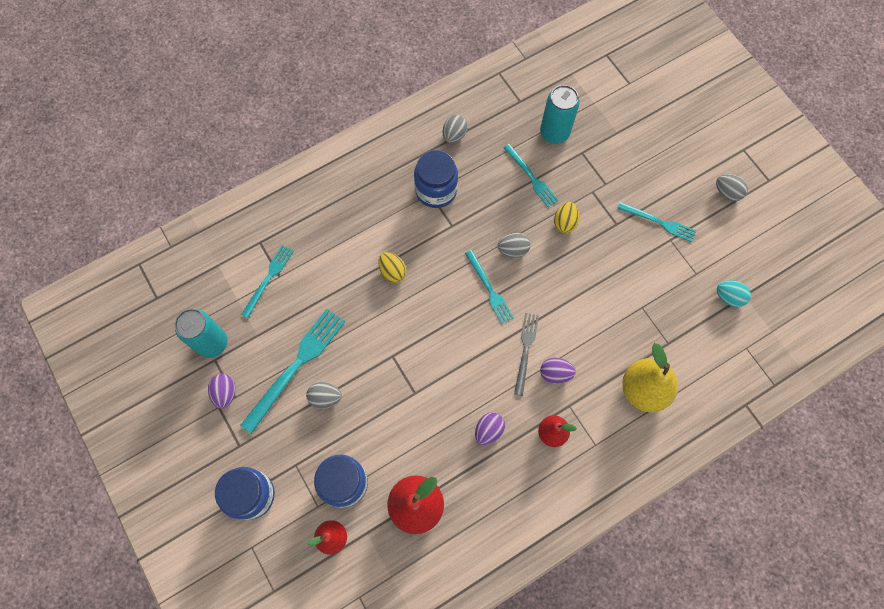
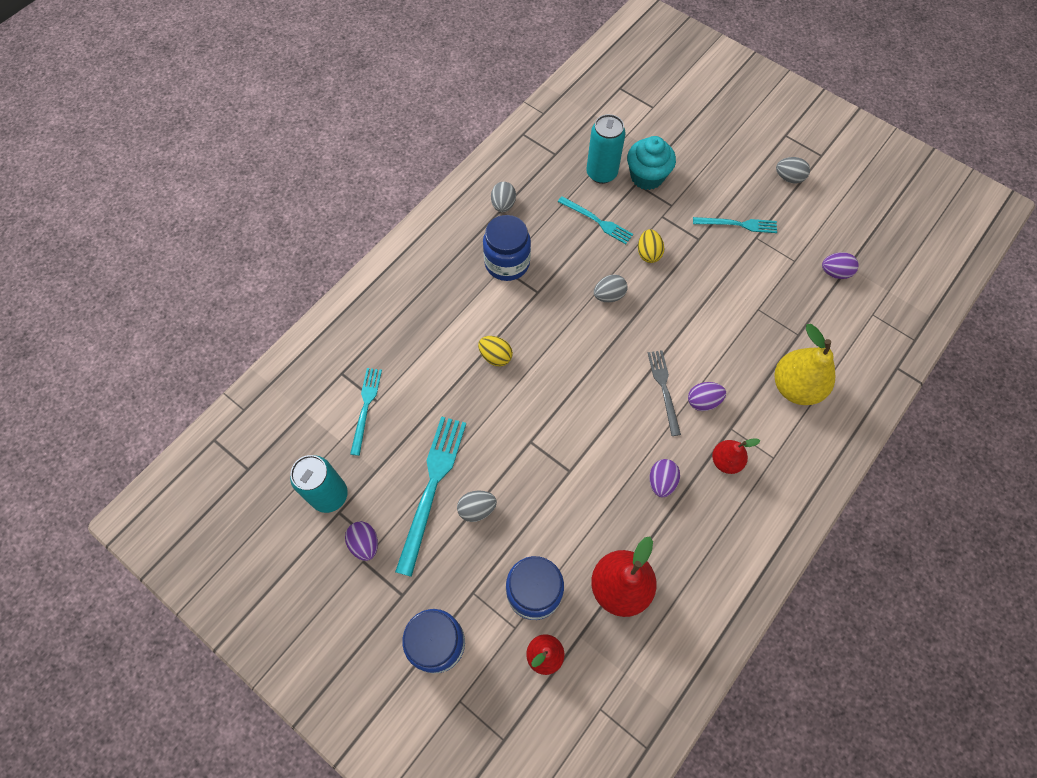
camera: 20 degrees left, 5 degrees down
(489, 289) = (601, 341): turquoise fork -> none
(594, 149) = (647, 176): none -> turquoise cupcake
(729, 297) = (835, 272): turquoise egg -> purple egg

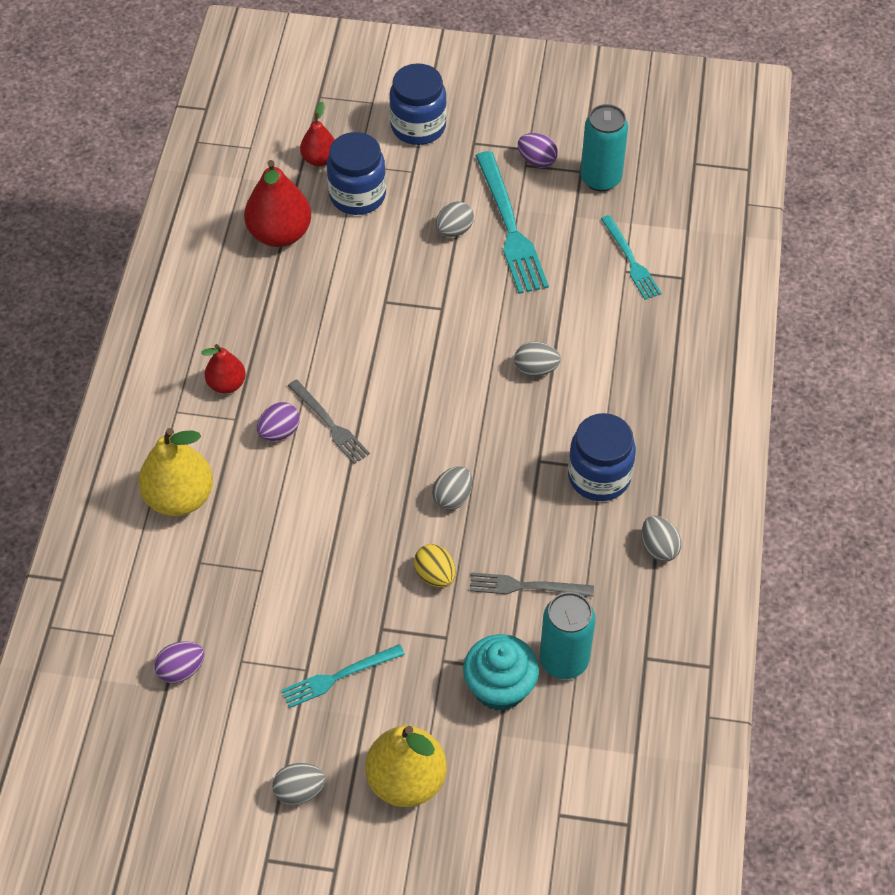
camera: 150 degrees right, 10 degrees down
(495, 356) = (536, 369): yellow egg -> grey egg
(597, 221) = (526, 586): turquoise fork -> grey fork
(661, 482) = (285, 335): purple egg -> none
(726, 156) = (406, 780): none -> yellow pear

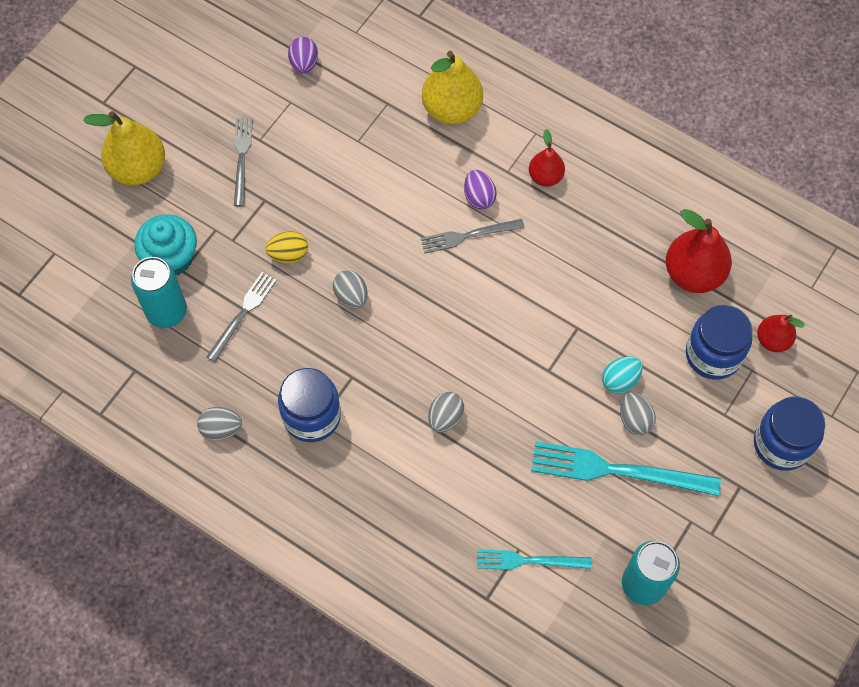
camera: 115 degrees right, 10 degrees up
(299, 791) = (170, 102): grey egg -> none
(339, 676) = (242, 158): turquoise fork -> grey fork
(421, 253) = (620, 380): none -> turquoise egg
(537, 160) = (692, 535): purple egg -> none

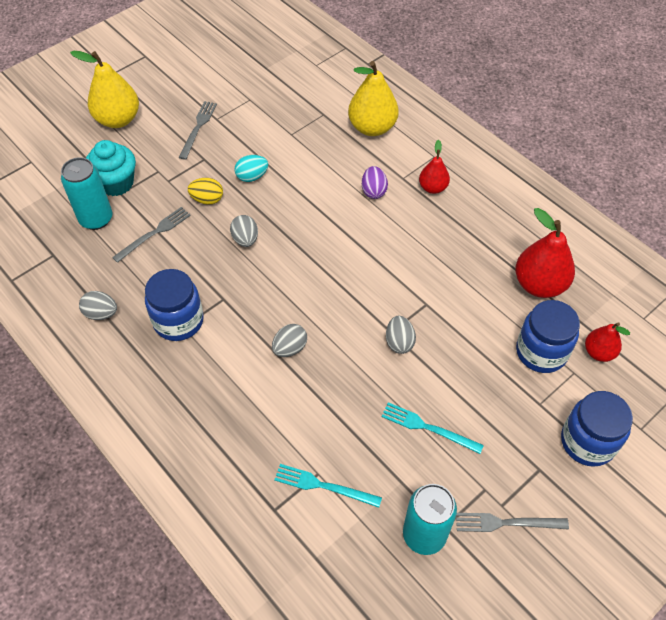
camera: 15 degrees right, 10 degrees down
(304, 64) = (269, 77): purple egg -> none
(468, 236) = (356, 216): grey fork -> grey fork (507, 523)
(617, 470) = (428, 428): turquoise fork -> turquoise fork, size x0.60
(620, 380) = (451, 353): turquoise egg -> turquoise egg (252, 176)
(634, 419) = (456, 388): grey egg -> grey egg (399, 342)

